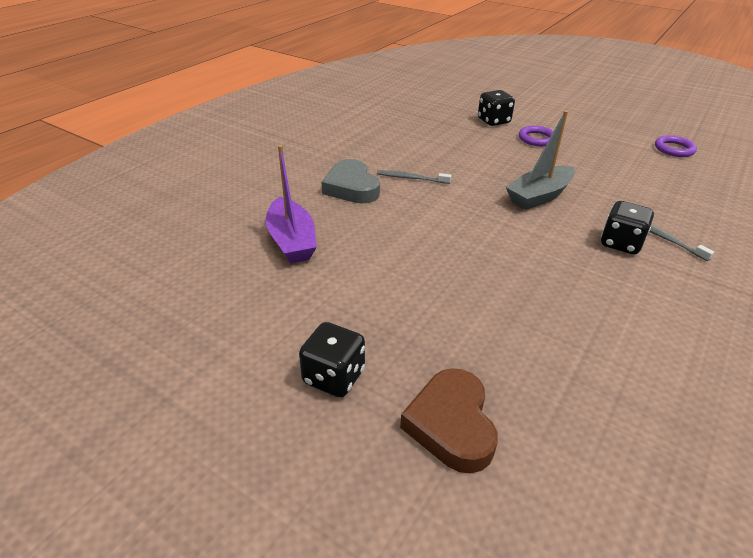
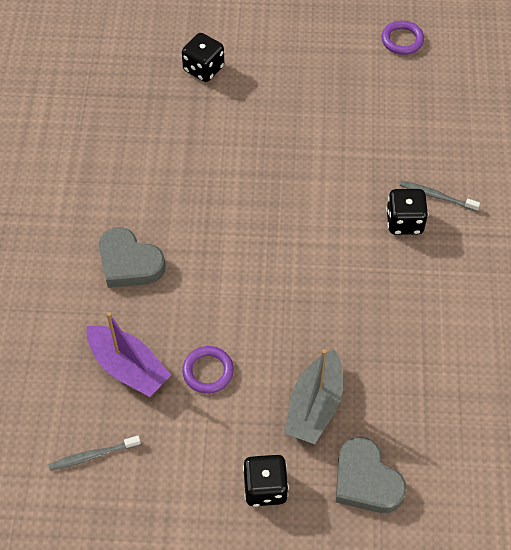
camera: 30 degrees left, 20 degrees up
(411, 178) = (177, 218): grey toothbrush -> grey toothbrush (92, 455)
(451, 424) = (366, 480): brown heart -> grey heart
(537, 139) = (264, 84): purple ring -> purple ring (208, 371)
(539, 196) = (310, 186): grey boat -> grey boat (314, 405)

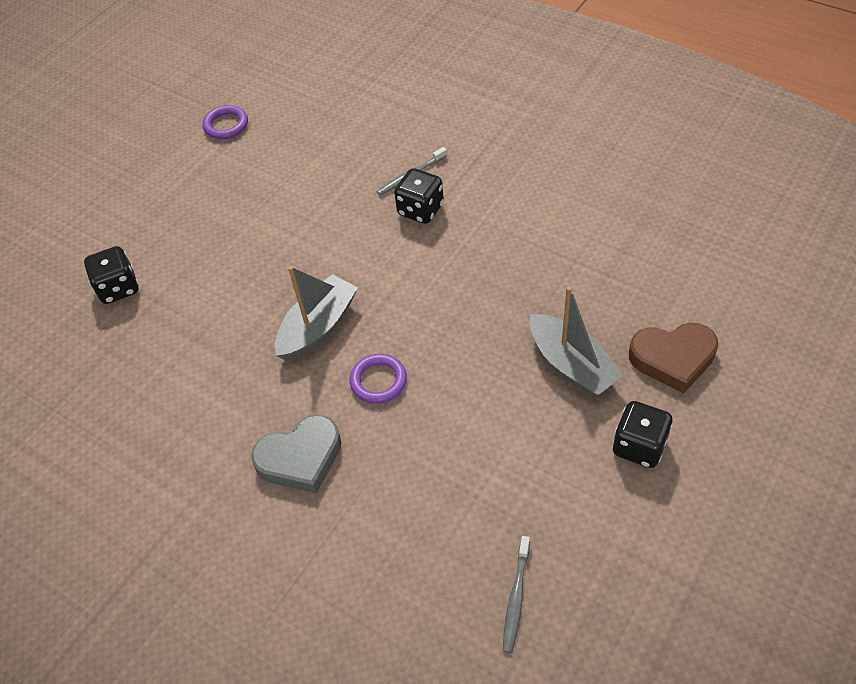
camera: 55 degrees left, 5 degrees down
(128, 367) = (428, 514): purple boat -> none
(208, 371) = (479, 440): purple ring -> purple ring (378, 381)
(245, 213) = (318, 327): none -> grey boat
(366, 480) = (673, 358): grey heart -> brown heart

